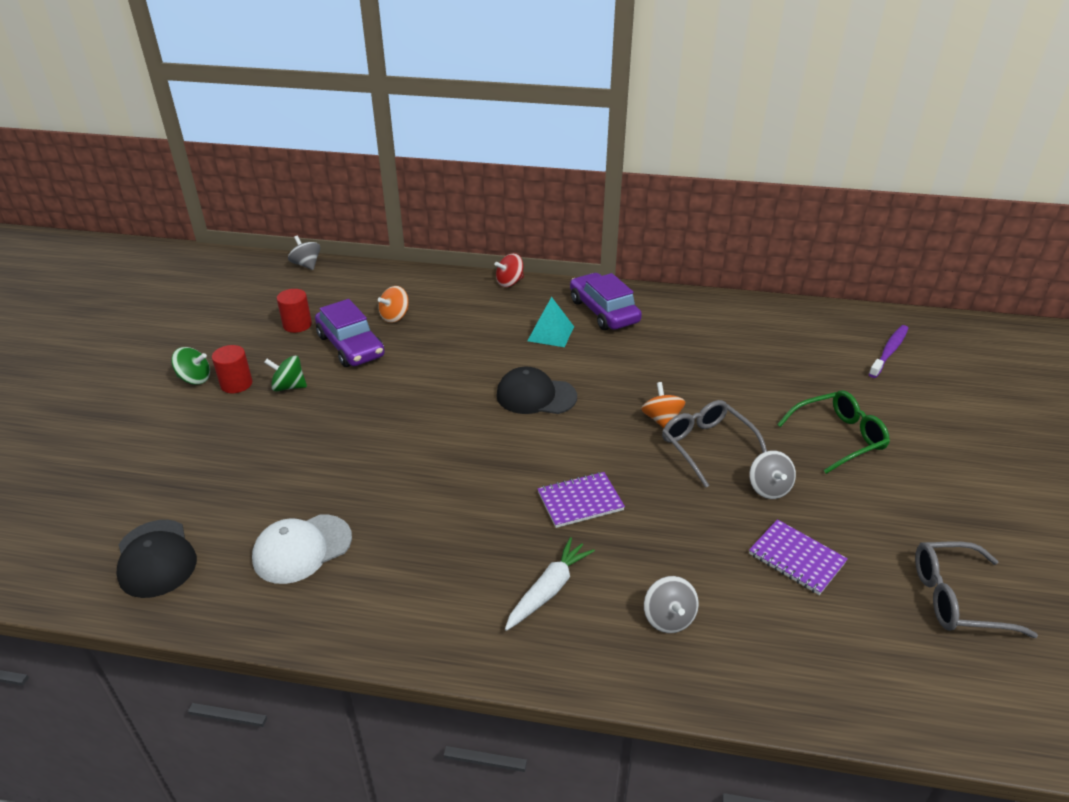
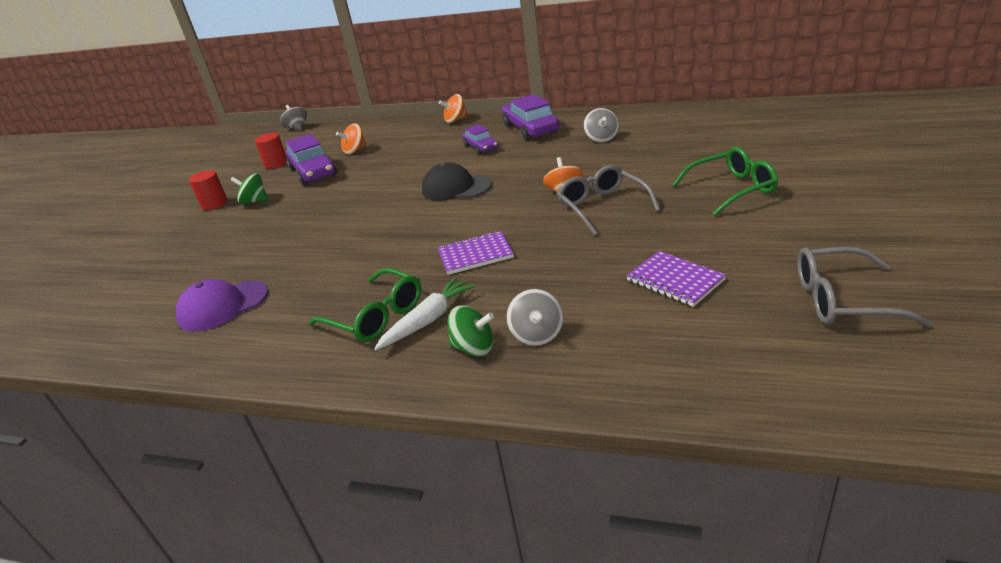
camera: 10 degrees right, 5 degrees down
(156, 558) = (103, 321): black cap -> none
(195, 379) = (184, 204): green spinning top -> green spinning top (474, 348)
(302, 549) = (223, 306): white cap -> purple cap
(489, 579) = (376, 316): none -> green glasses
(510, 282) = (455, 120): red spinning top -> orange spinning top
(550, 333) = (481, 147): turquoise pyramid -> purple car
(768, 488) = (656, 231): grey spinning top -> grey spinning top (601, 138)
(889, 351) = (790, 126): purple toothbrush -> none

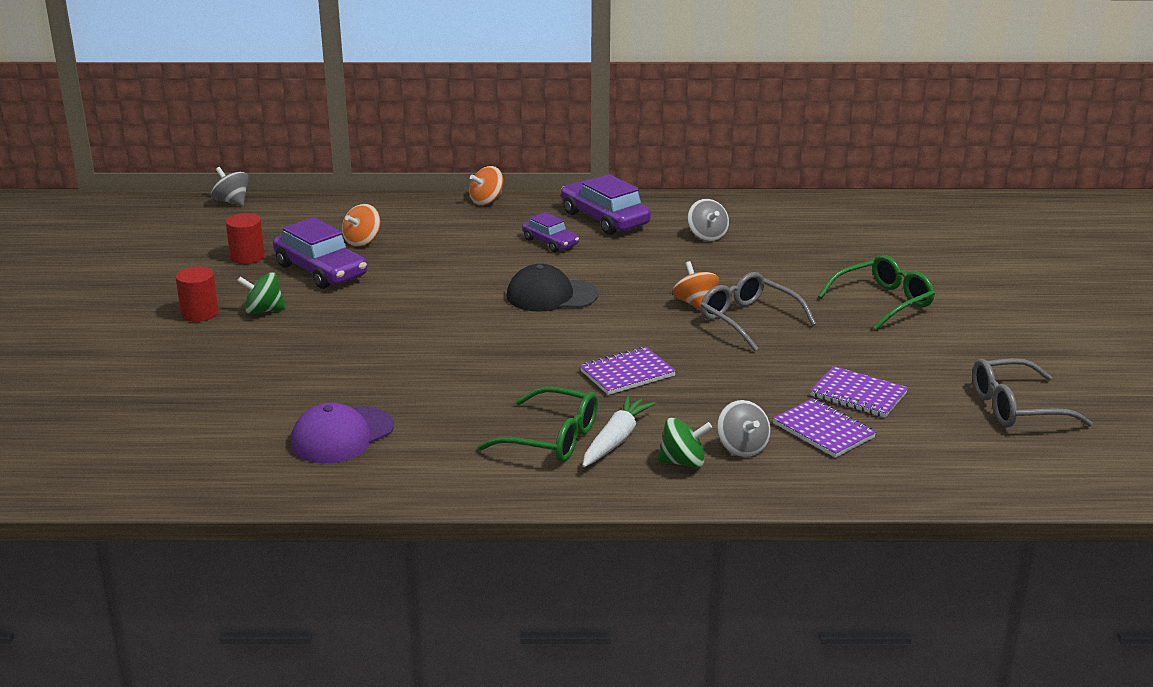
camera: 20 degrees left, 5 degrees down
(625, 319) = (823, 430): none -> purple notebook

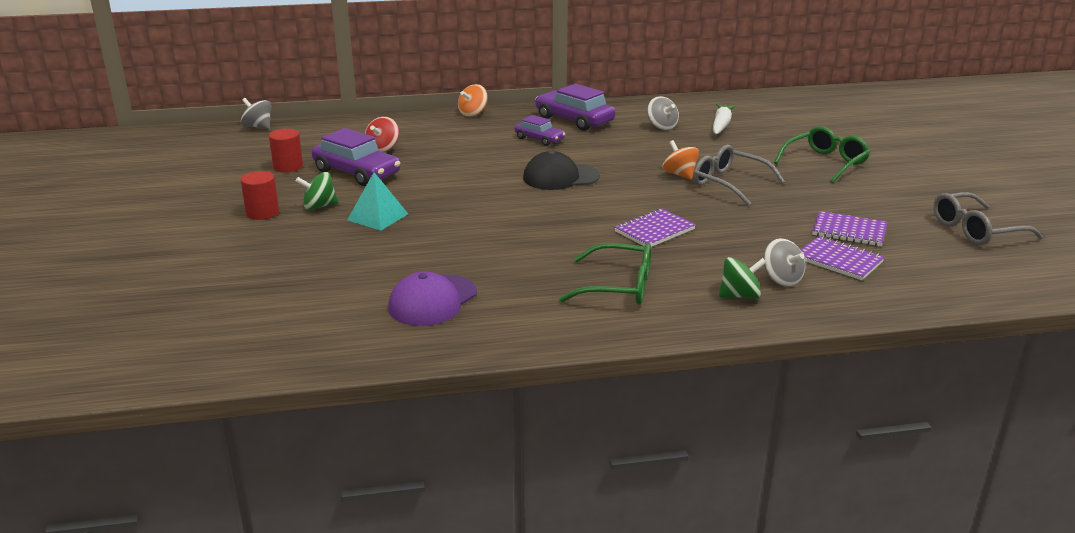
camera: 10 degrees left, 0 degrees up
(322, 329) = (377, 217): none -> turquoise pyramid
(362, 241) = (383, 148): orange spinning top -> red spinning top
(616, 440) = (673, 283): white carrot -> white carrot (721, 125)

